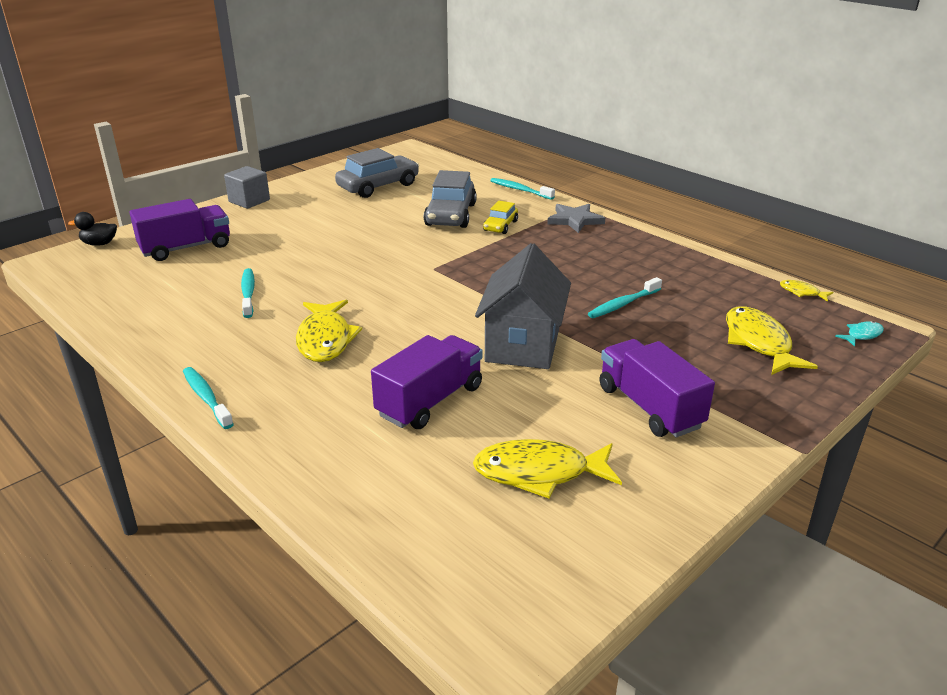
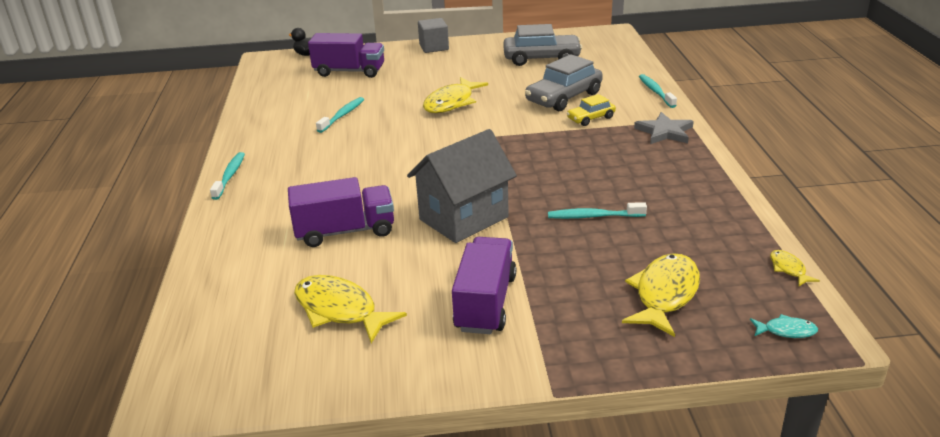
camera: 40 degrees right, 0 degrees up
(325, 339) = (343, 164): yellow fish -> yellow fish (451, 103)

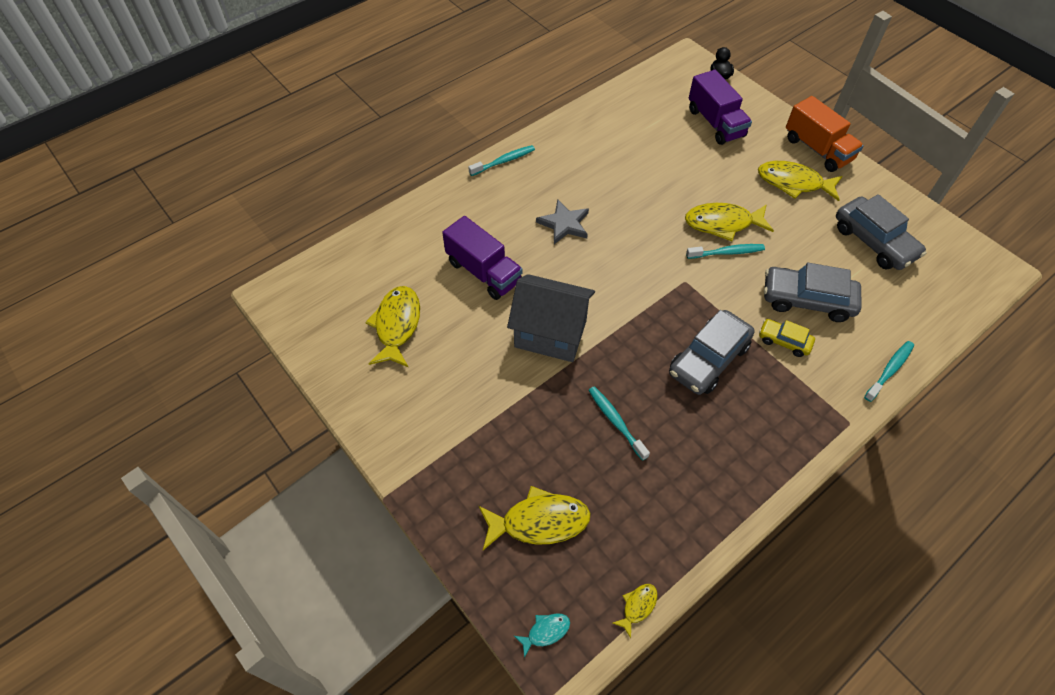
camera: 55 degrees right, 25 degrees up
(342, 115) = (639, 166): turquoise toothbrush -> turquoise toothbrush (727, 252)
(434, 47) = (817, 149): grey cube -> orange truck
(451, 65) = (793, 183): none -> yellow fish
(485, 303) = (455, 406): purple truck -> none
(575, 153) = (708, 359): none -> grey car
(664, 132) = (808, 413): grey star -> grey star (564, 224)
(786, 331) = (545, 632): turquoise fish -> turquoise fish turned 90 degrees counterclockwise

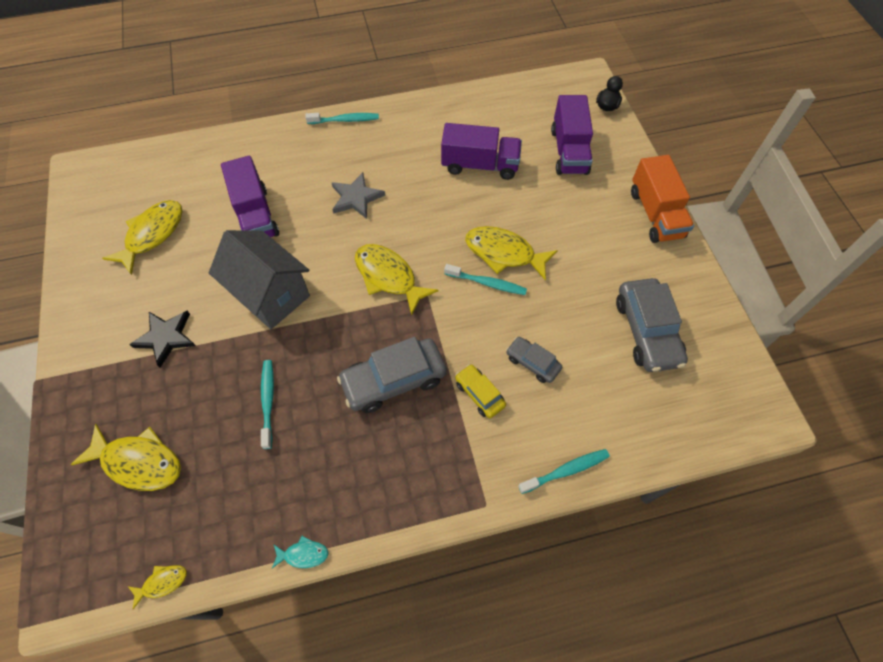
camera: 25 degrees right, 5 degrees up
(481, 408) = (166, 337): none -> black star
(545, 632) = (72, 564): turquoise fish -> turquoise fish (303, 554)
(651, 159) = (480, 165): none -> purple truck
(793, 183) = (605, 239): yellow fish -> yellow fish (388, 277)
(807, 300) = (532, 363): grey car -> grey car, size x0.55

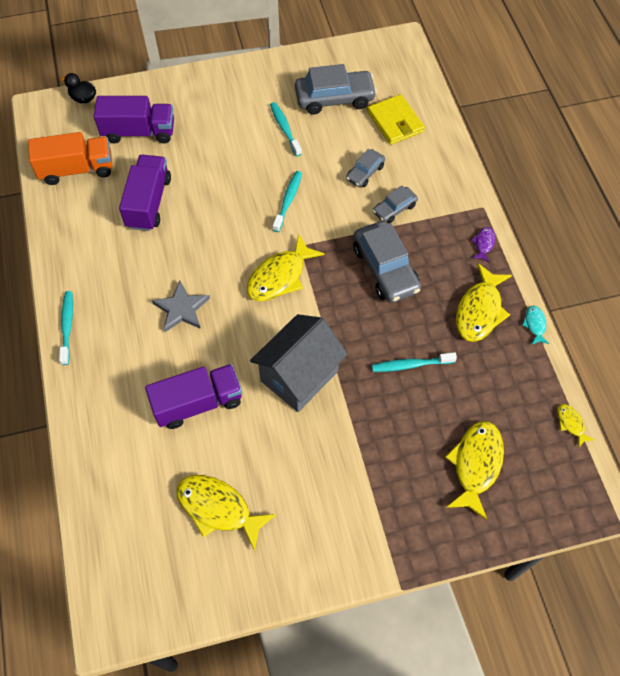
camera: 90 degrees left, 0 degrees up
(166, 337) = (348, 466): black star -> none
(427, 500) = (484, 244): none -> purple fish
(479, 394) = (394, 209): yellow car -> grey car
(504, 253) = (256, 187): yellow fish -> yellow fish (479, 310)
(566, 470) = (452, 158): turquoise toothbrush -> turquoise toothbrush (285, 129)
(619, 401) = (395, 122): none -> yellow wallet
(655, 214) = (219, 79): orange truck -> orange truck (77, 169)

